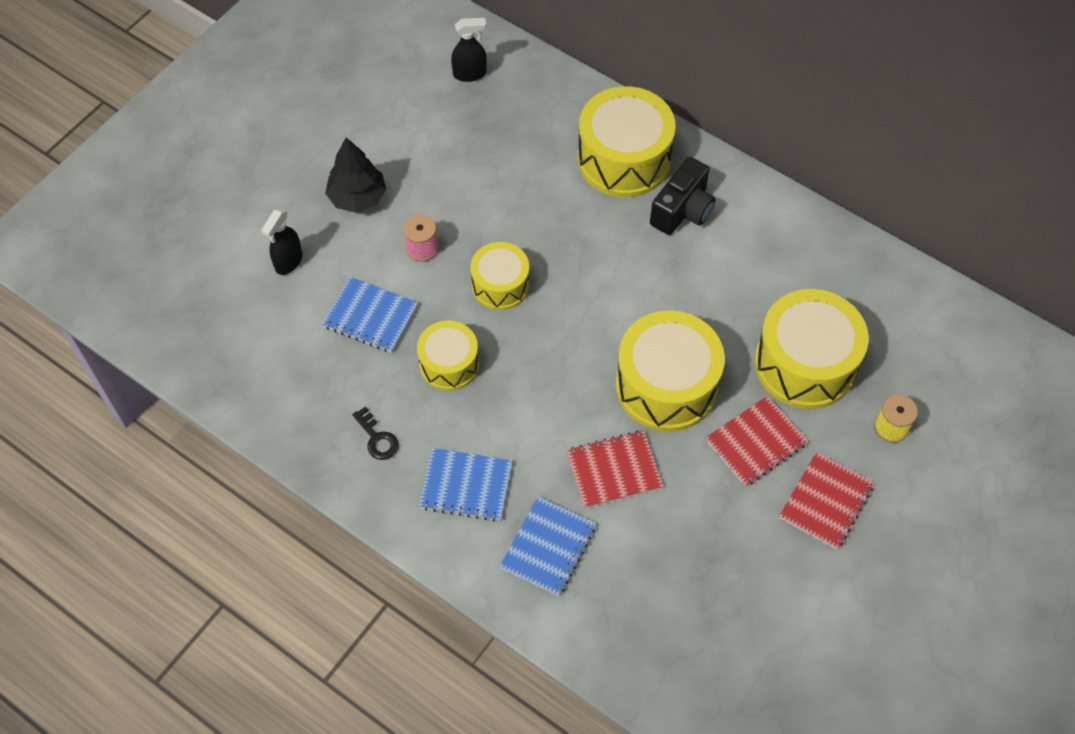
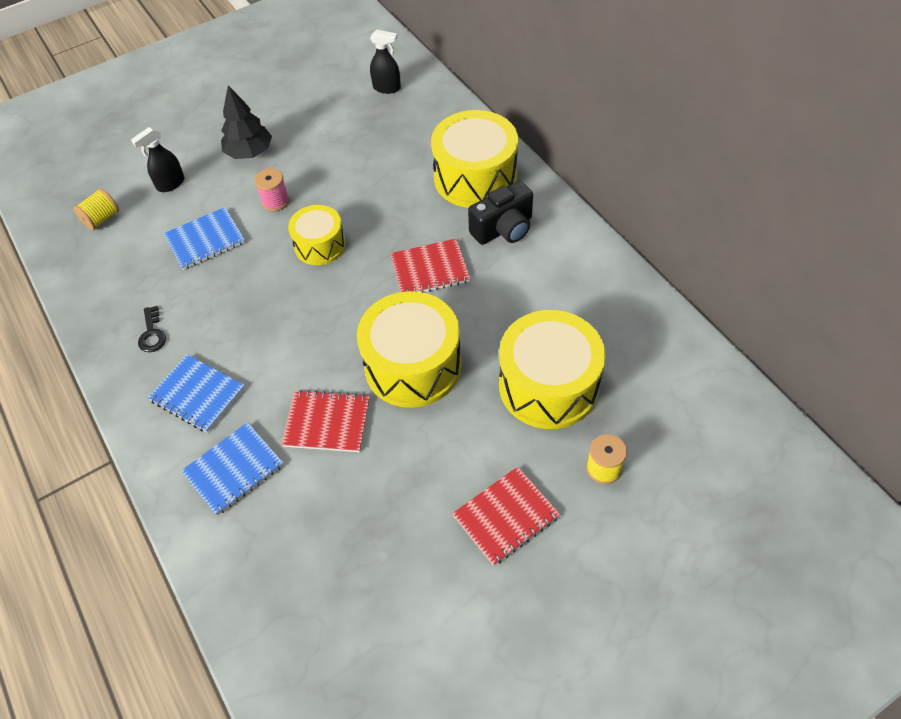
camera: 25 degrees right, 5 degrees down
(234, 326) = (101, 219): none -> yellow spool
(370, 316) = (205, 240): blue notebook -> blue notebook turned 75 degrees counterclockwise
(449, 364) = (243, 293): yellow drum -> none
(756, 442) = (467, 440): red notebook -> red notebook (430, 269)

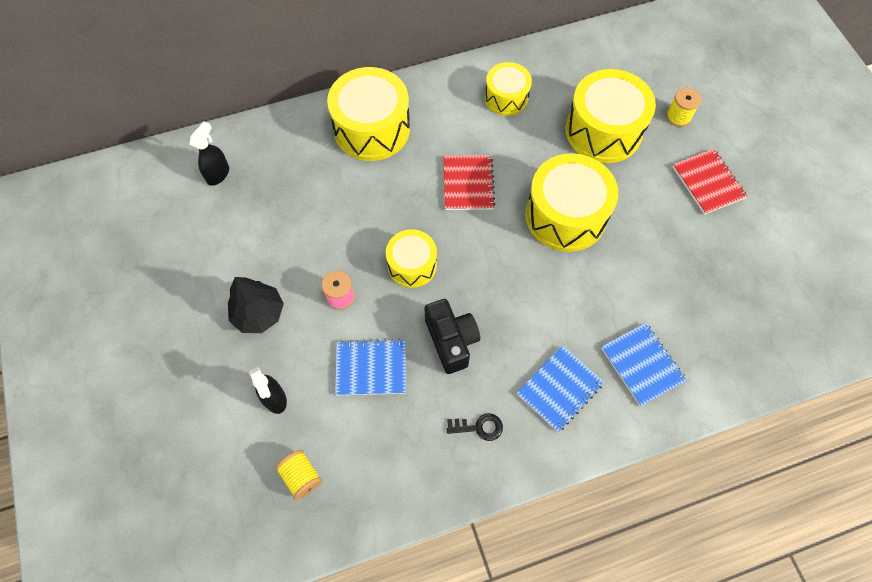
camera: 80 degrees left, 10 degrees up
(205, 240) = (371, 368): blue notebook -> blue notebook turned 75 degrees counterclockwise
(327, 422) = (608, 287): red notebook -> none
(503, 229) = (440, 122): black camera -> black camera (451, 341)
(561, 280) = (506, 98): none -> yellow drum

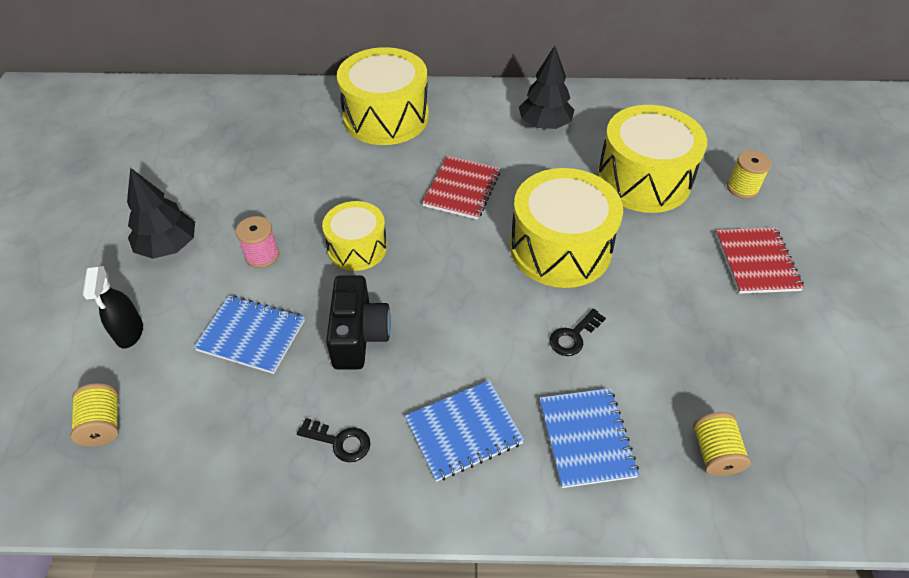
camera: 20 degrees right, 15 degrees down
(218, 174) = (211, 117): black spray bottle -> none
(506, 98) = (544, 124): yellow drum -> black tree
(604, 288) = (573, 336): none -> black key
(726, 346) = (714, 453): none -> yellow spool

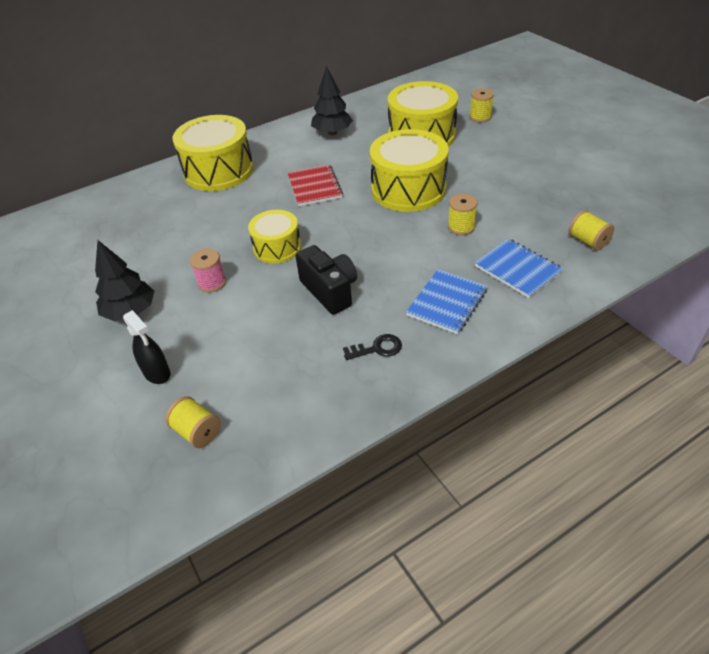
camera: 30 degrees left, 5 degrees down
(251, 335) = (254, 328): blue notebook -> none
(573, 336) = (461, 227): black key -> yellow spool
(756, 262) = (522, 147): red notebook -> none

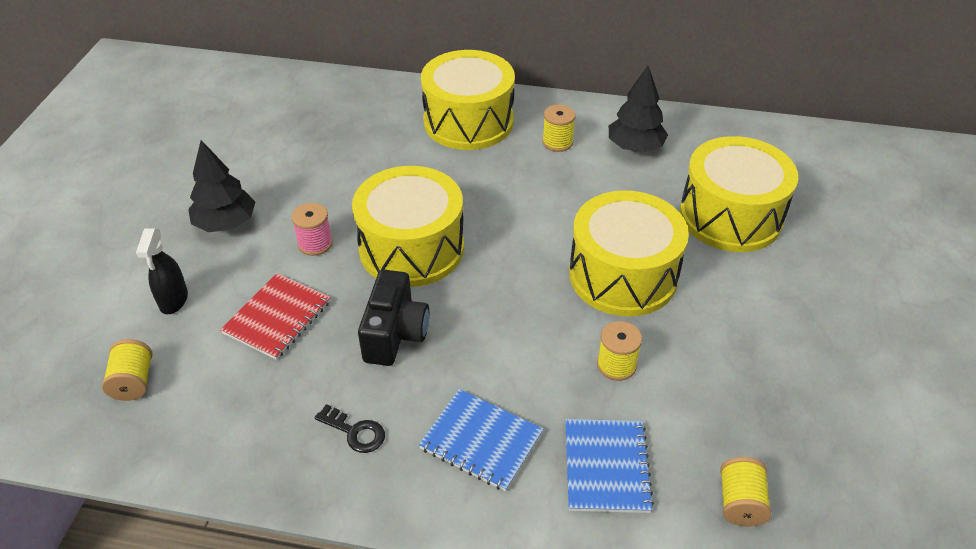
camera: 40 degrees right, 0 degrees up
(277, 247) = (411, 248): yellow drum -> yellow drum, size x1.70
(315, 187) = (532, 203): red notebook -> red notebook (277, 317)
(447, 303) = (481, 441): blue notebook -> blue notebook turned 45 degrees clockwise
(480, 117) = (839, 238): yellow spool -> yellow spool (557, 142)

